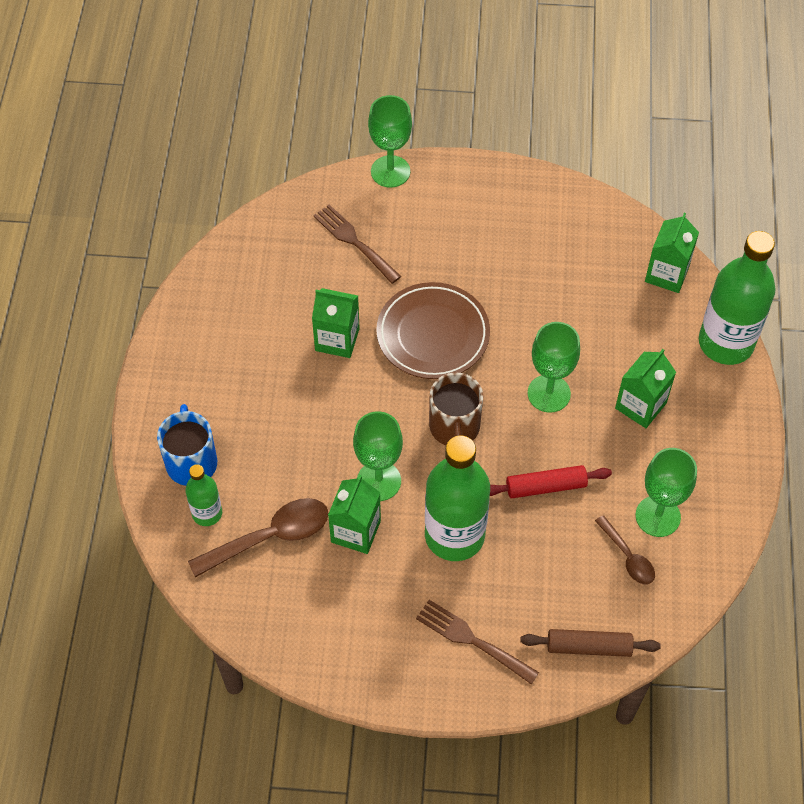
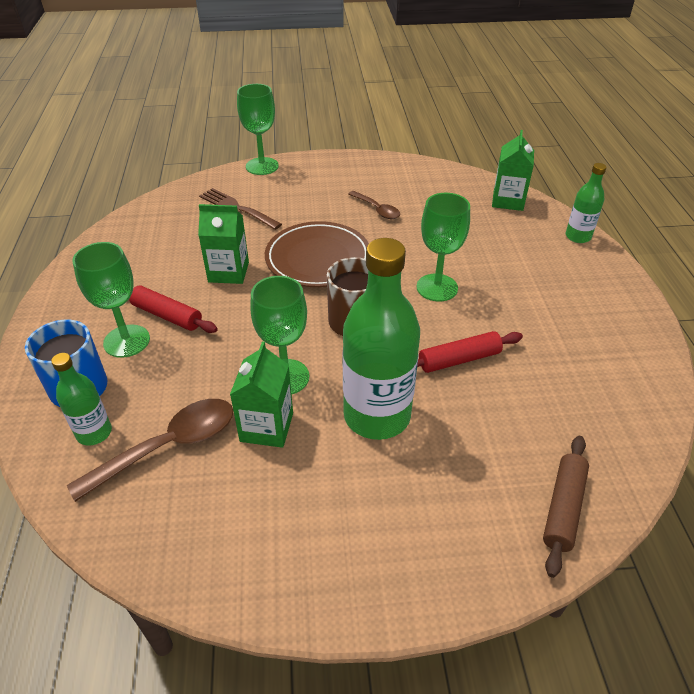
camera: 10 degrees left, 15 degrees down
(272, 389) = (167, 315): none -> red rolling pin
(472, 640) = (425, 522): brown fork -> none
(589, 647) = (563, 508): brown rolling pin -> brown rolling pin turned 60 degrees counterclockwise
(628, 557) = (567, 410): brown spoon -> brown spoon (377, 210)
(640, 405) = (524, 286): green carton -> none
(657, 516) = (580, 370): green goblet -> green goblet (126, 341)
(726, 343) = (578, 236): green bottle -> green bottle, size x0.51

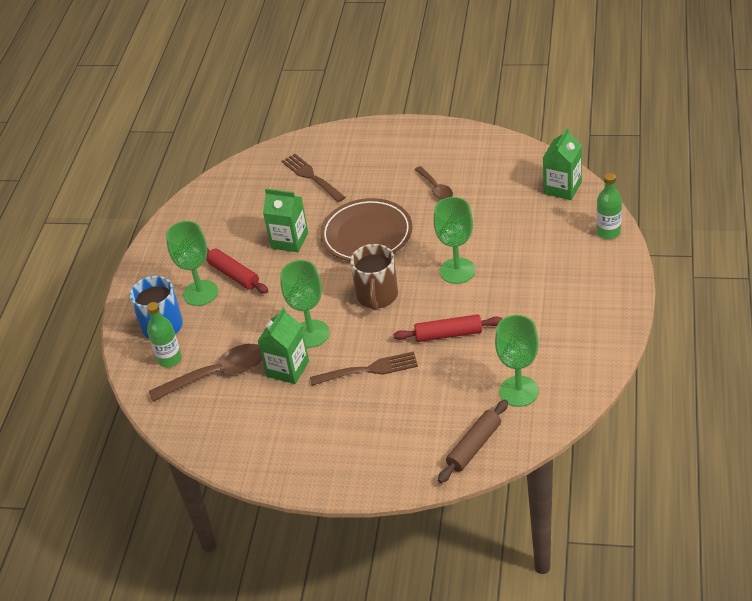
camera: 20 degrees right, 0 degrees up
(262, 166) = (345, 131): green goblet -> green goblet (519, 391)
(377, 416) = (369, 370): green bottle -> brown fork

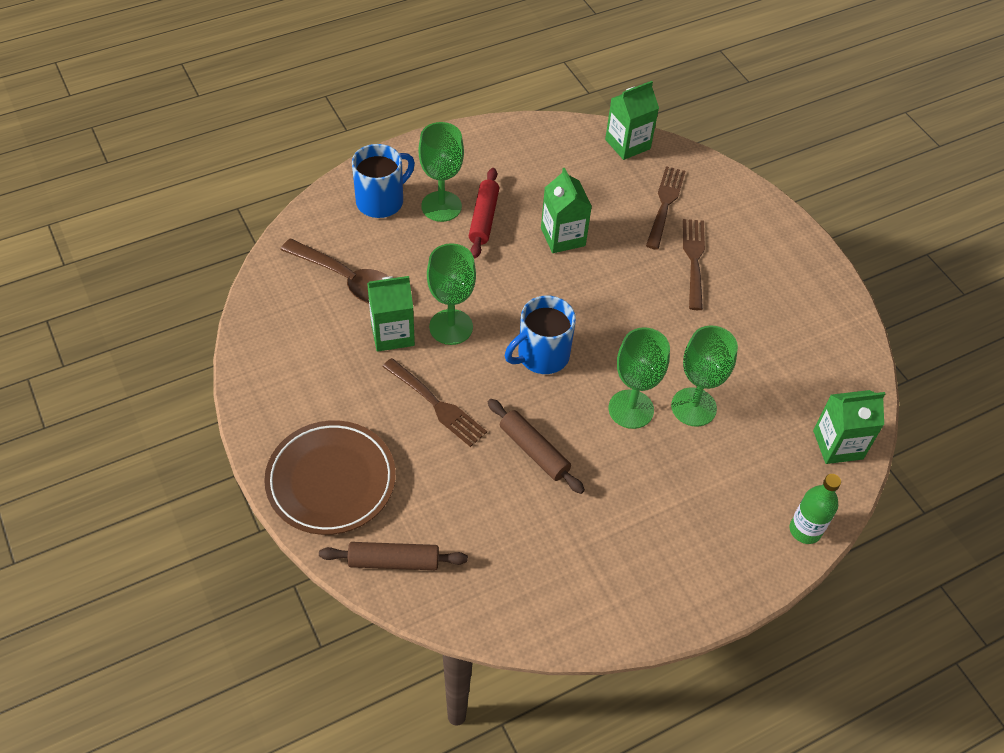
camera: 45 degrees right, 10 degrees up
(169, 359) = (343, 232): green bottle -> none
(243, 171) = (627, 144): none -> green carton
(367, 234) = (621, 297): brown plate -> brown plate (331, 480)
(369, 185) = (694, 260): none -> brown fork
(377, 296) = (541, 355): brown mug -> blue mug
(435, 188) = (737, 322): brown spoon -> none
(448, 334) = (534, 451): red rolling pin -> brown rolling pin
(519, 391) = (498, 564): green goblet -> green goblet (693, 407)

